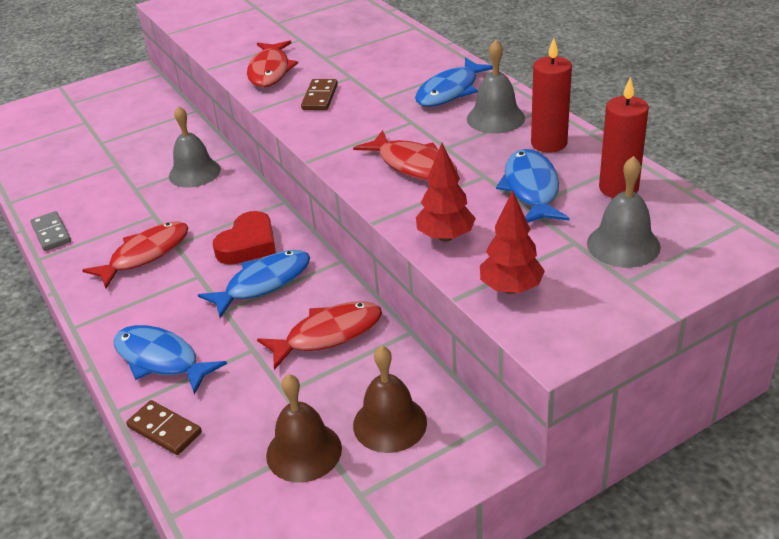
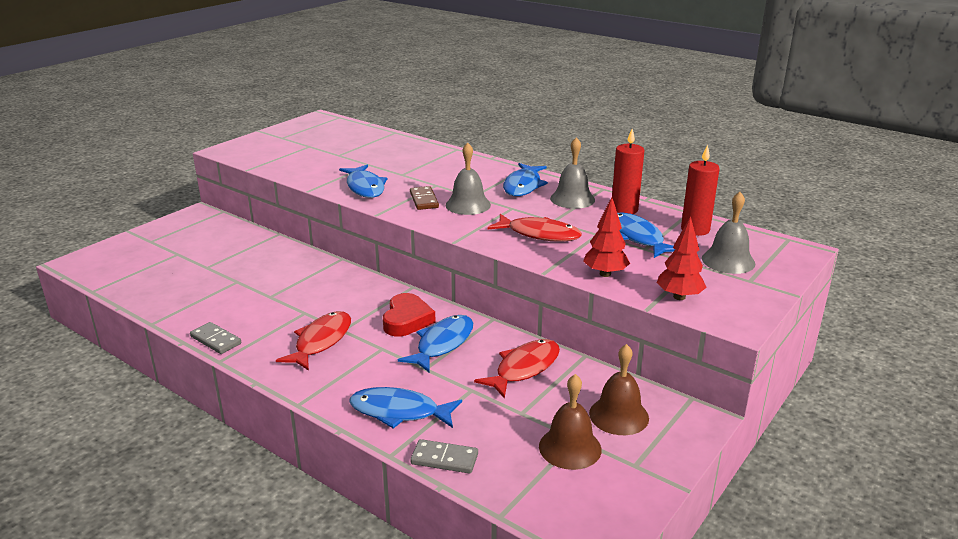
camera: 25 degrees left, 10 degrees down
(165, 430) = (444, 459): brown domino -> grey domino
(194, 172) = (316, 277): grey bell -> grey bell (468, 205)
(270, 71) = (365, 187): red fish -> blue fish

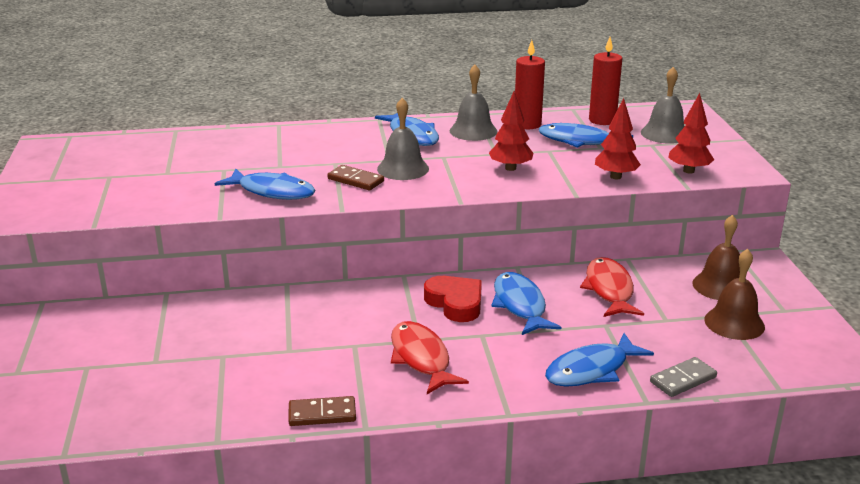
camera: 45 degrees left, 0 degrees up
(215, 340) = (322, 414): grey domino -> brown domino
(539, 234) = (510, 168): red fish -> red tree

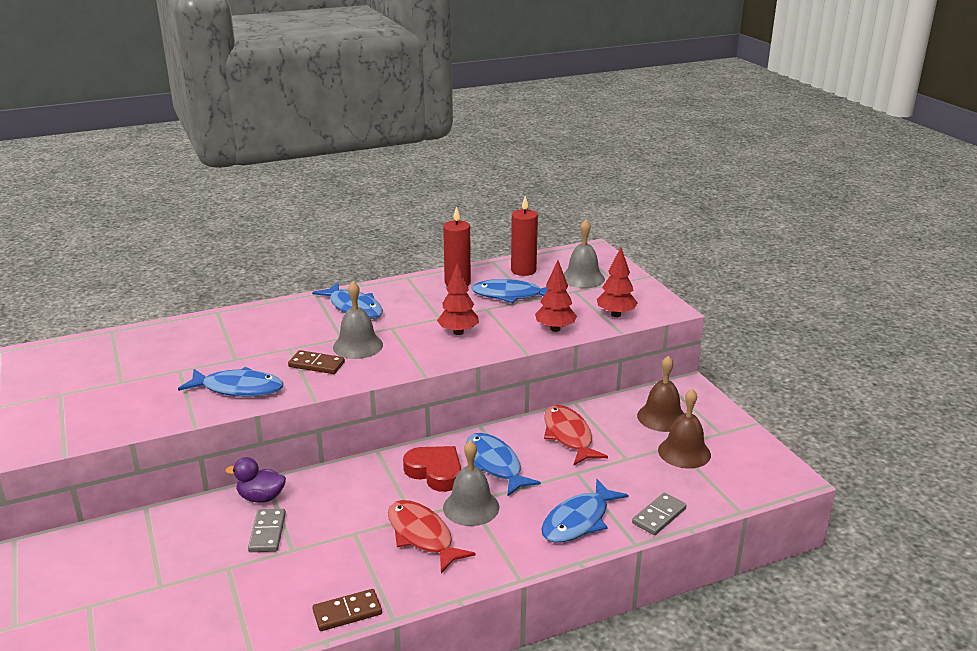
camera: 15 degrees left, 0 degrees up
(271, 332) = (267, 533): none -> grey domino
(275, 300) = (261, 497): none -> purple duck
(473, 131) = (410, 296): grey bell -> grey bell (471, 507)

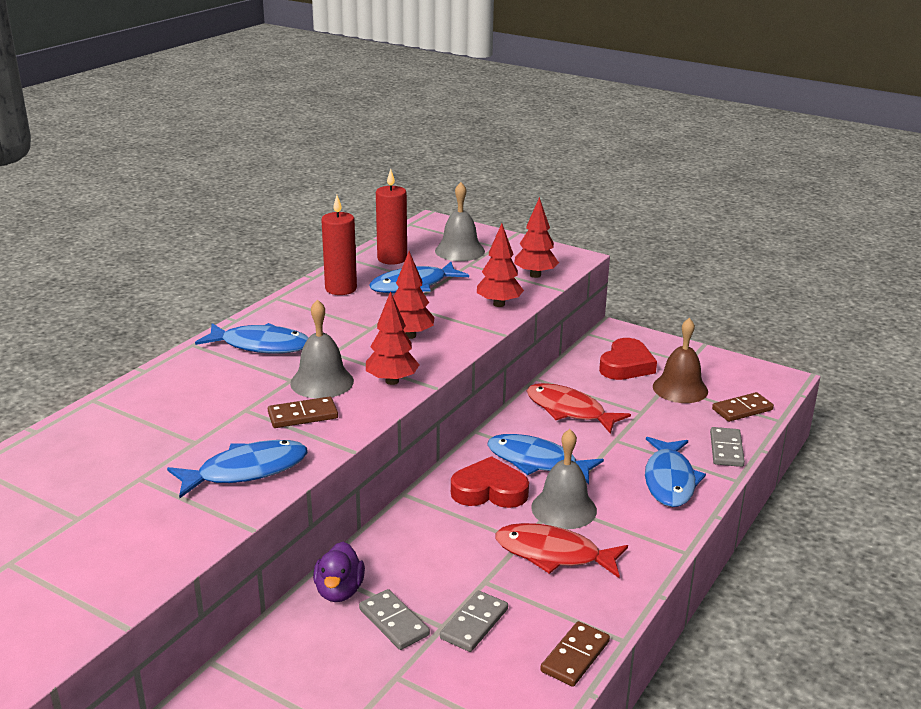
camera: 35 degrees left, 0 degrees up
(261, 497) = (339, 591): purple duck -> purple duck turned 60 degrees counterclockwise
(312, 558) = (474, 624): none -> grey domino
(402, 361) = (392, 381): none -> red tree
(662, 417) = (626, 365): brown bell -> red heart
(717, 490) = (742, 410): none -> brown domino

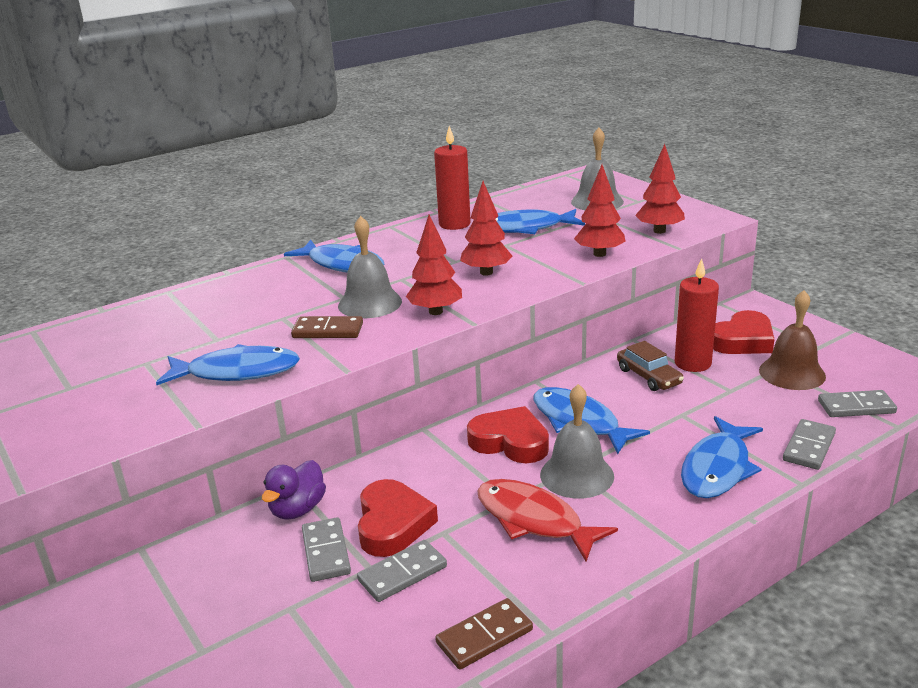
camera: 25 degrees right, 0 degrees up
(392, 259) = (524, 203): red candle -> red candle (692, 363)
(436, 584) = (392, 524): none -> red heart
(569, 410) = (648, 376): red fish -> brown car
(742, 410) = (856, 407): brown domino -> grey domino

